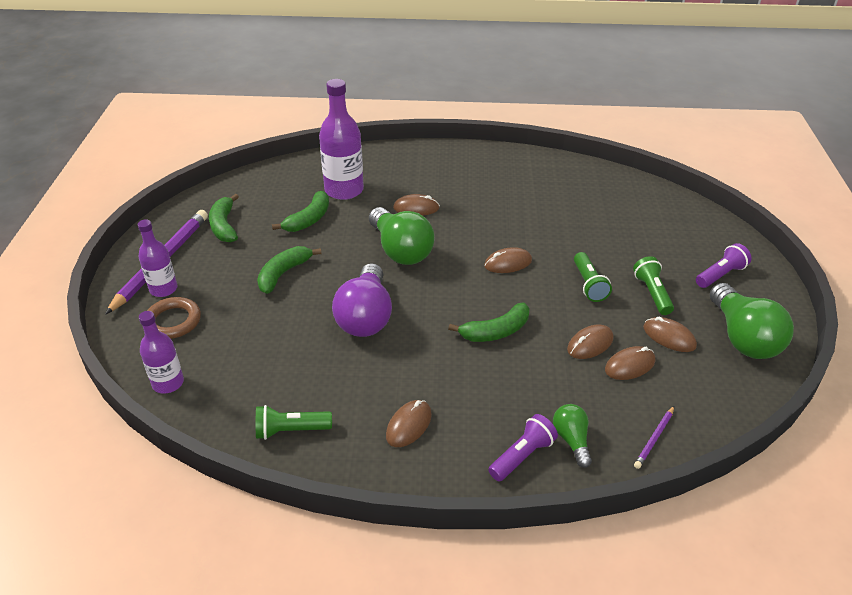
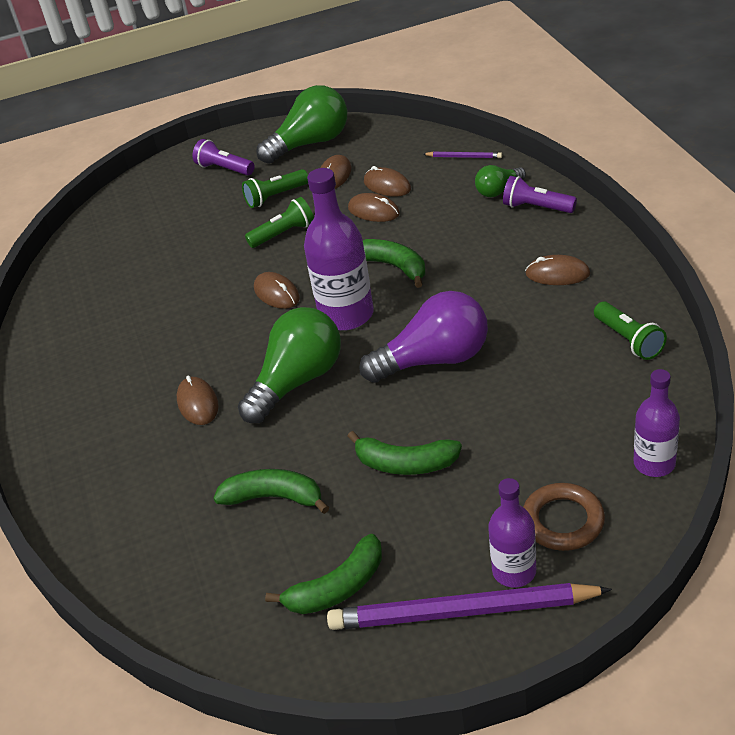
camera: 105 degrees left, 0 degrees up
(344, 190) = (182, 494): purple bottle -> purple bottle (346, 315)

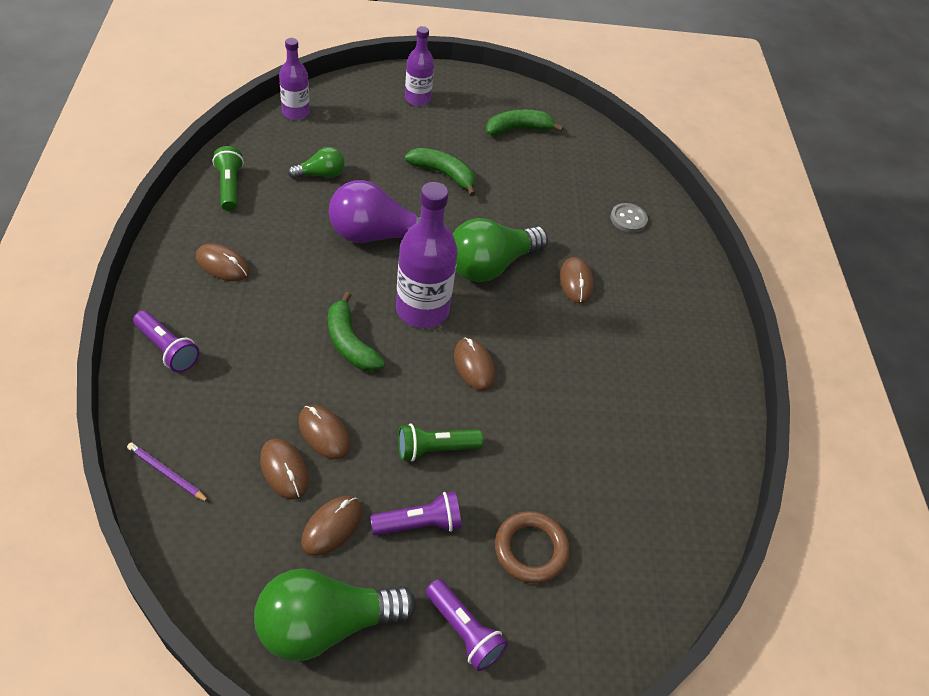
camera: 175 degrees left, 10 degrees up
(145, 508) = (628, 219): none -> grey button
(274, 498) = (538, 190): green banana -> none
(275, 197) = (419, 524): green flashlight -> purple flashlight
(462, 611) = (456, 94): purple pencil -> none
(498, 190) = (180, 394): green light bulb -> green light bulb (321, 174)
(563, 521) = (373, 108): brown ring -> brown ring (530, 549)

